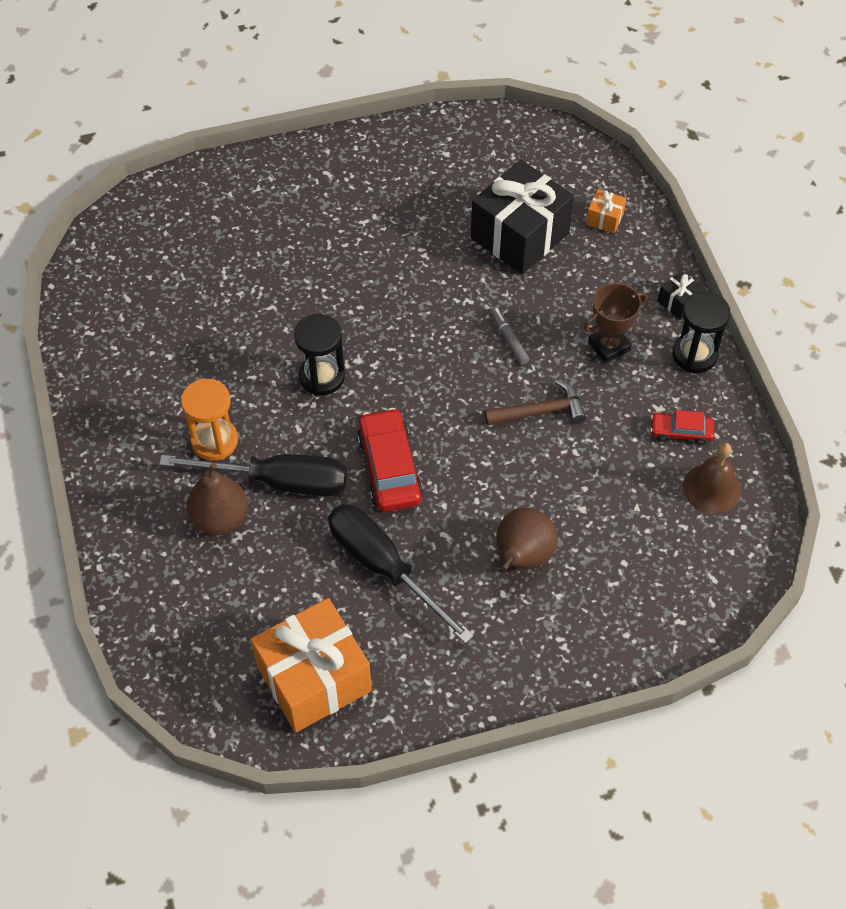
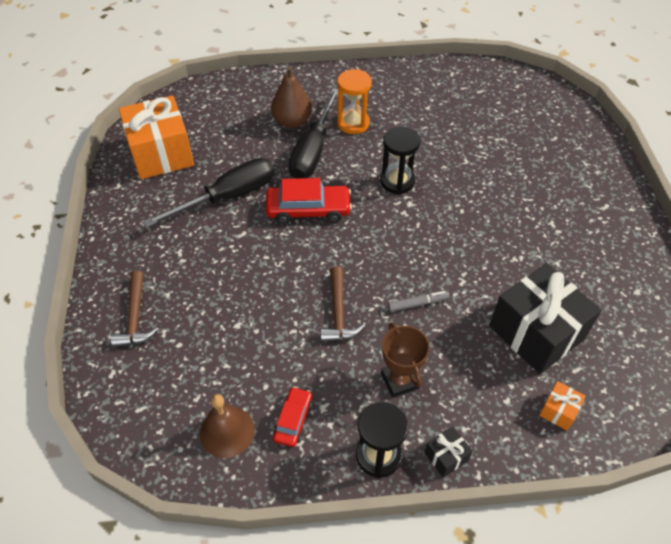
camera: 100 degrees right, 5 degrees down
(522, 557) = (208, 277): brown pear -> none
(600, 620) = (135, 317): none -> brown hammer

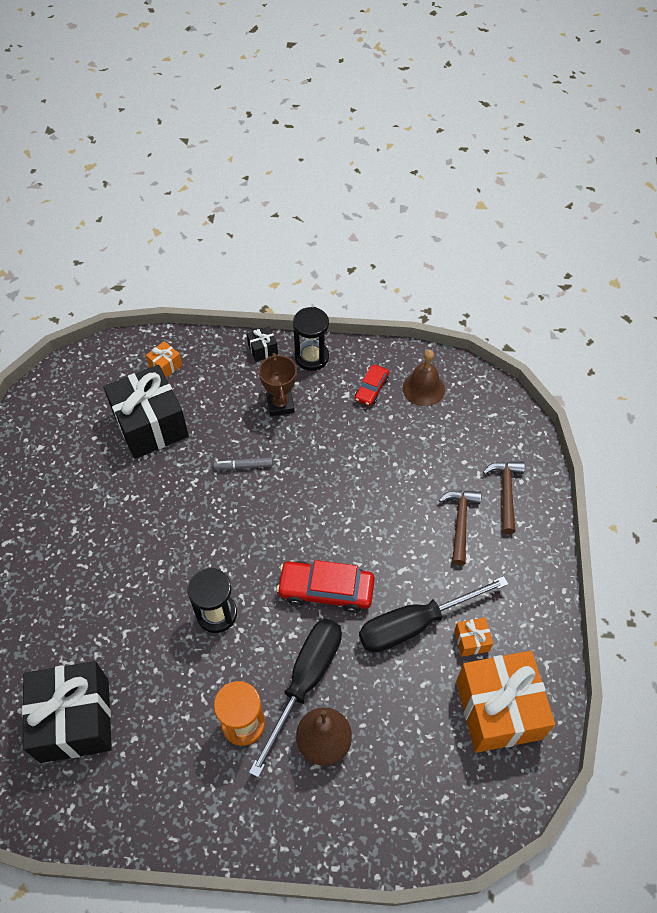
camera: 170 degrees left, 5 degrees up
(180, 192) = (471, 641): none -> orange gift
(338, 313) = (318, 468): brown hammer -> brown hammer (460, 522)
(474, 111) = (75, 720): none -> black gift

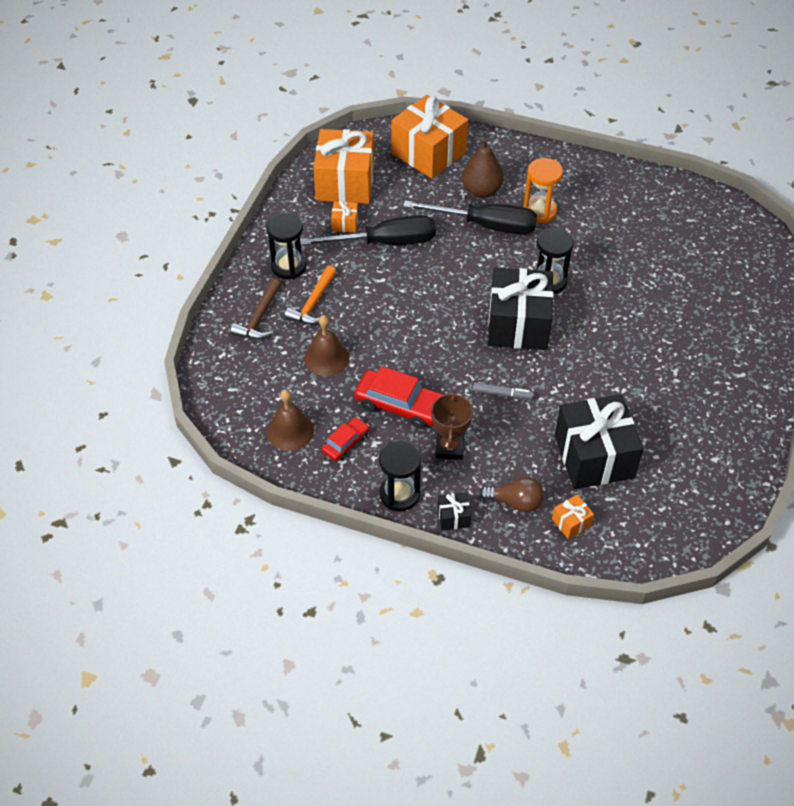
camera: 165 degrees left, 5 degrees down
(75, 720) = (670, 238): black gift -> black gift (518, 324)
(214, 372) = (515, 502): none -> brown light bulb
(305, 681) = (485, 225): black screwdriver -> black screwdriver turned 120 degrees counterclockwise
(326, 590) = (451, 279): red car -> red car (400, 405)
(411, 797) = (428, 153): none -> orange gift
(421, 464) = (326, 358): none -> brown bell
(460, 522) = (313, 303): brown hammer -> orange hammer
(507, 563) = (288, 266): none -> black hourglass

